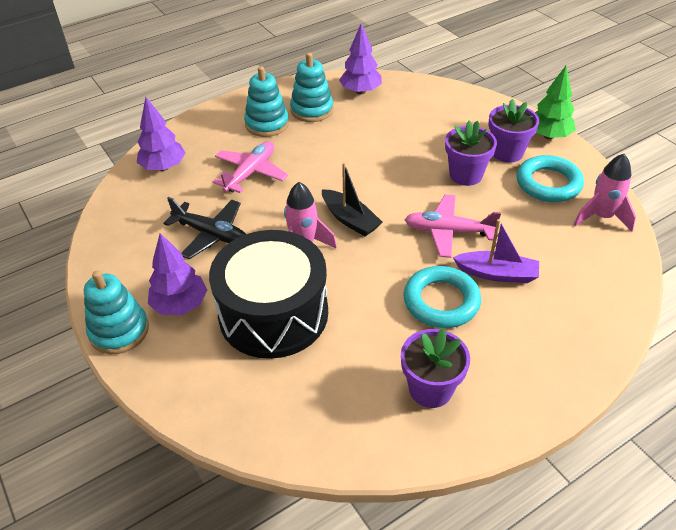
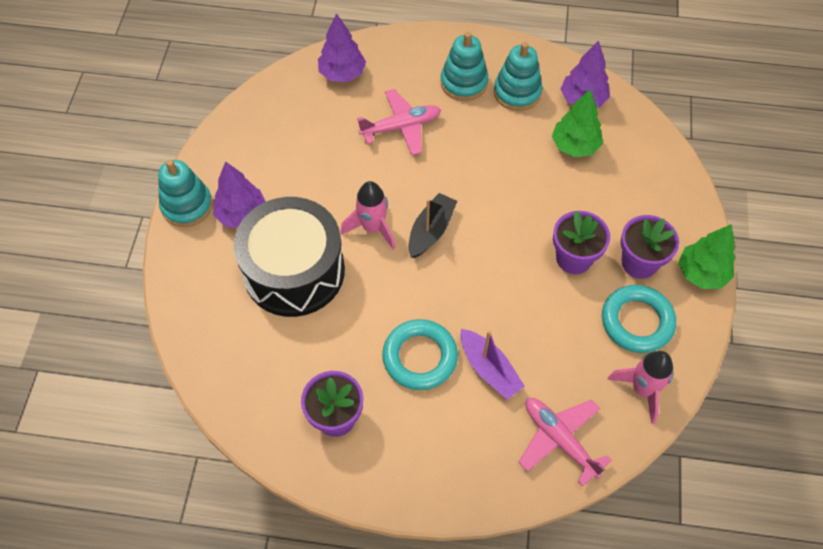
camera: 40 degrees right, 15 degrees up
(211, 234) = (317, 167): black plane -> none
(350, 219) = (431, 231): black boat -> black boat turned 150 degrees counterclockwise
(387, 117) = (575, 146): none -> green tree
(448, 231) = (495, 301): pink plane -> pink plane (559, 439)

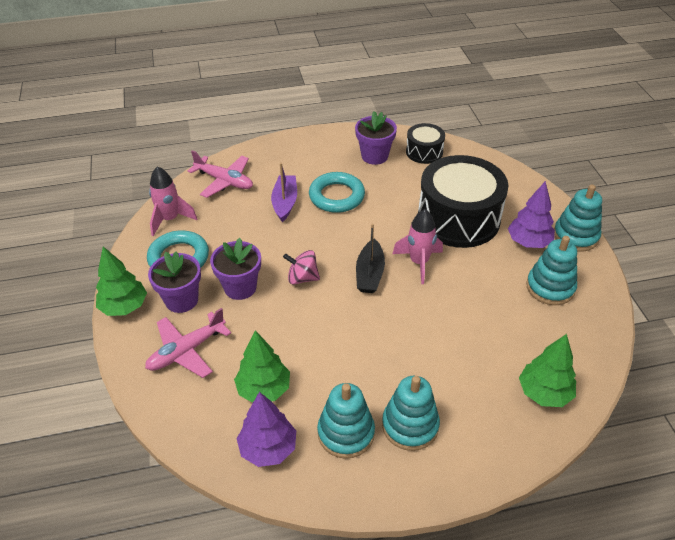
camera: 160 degrees right, 15 degrees down
(262, 158) = (550, 287): none -> turquoise stacking toy
(264, 401) = (424, 152): none -> black drum
(342, 73) = (544, 393): purple tree -> green tree
(401, 127) = (447, 354): pink plane -> pink plane (186, 351)
(489, 369) = (285, 202): purple boat -> purple boat turned 60 degrees clockwise
(504, 248) = (302, 278): none -> pink spinning top

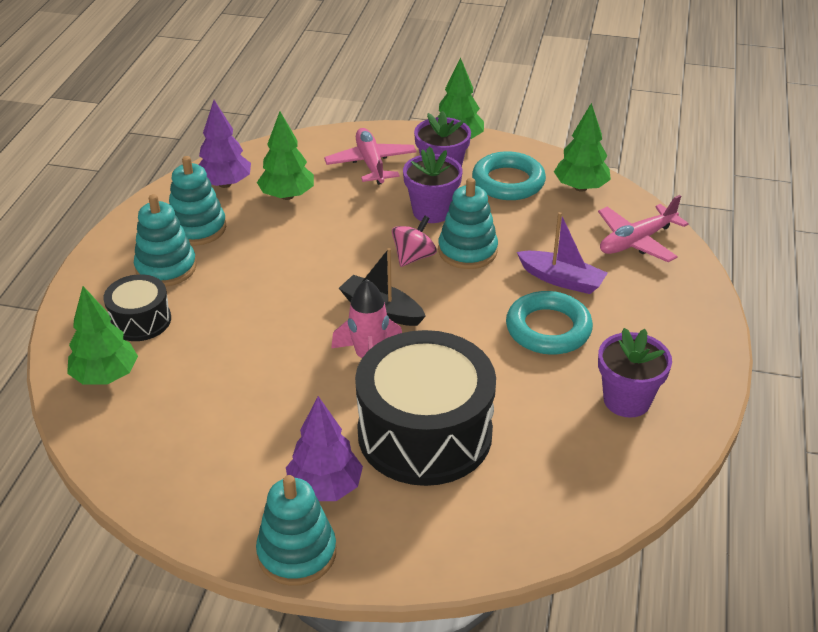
camera: 115 degrees right, 5 degrees down
(170, 219) = (580, 187): pink rocket -> green tree
(424, 152) = (610, 464): black drum -> black drum (140, 320)
(550, 287) = (231, 464): turquoise stacking toy -> turquoise stacking toy (467, 251)

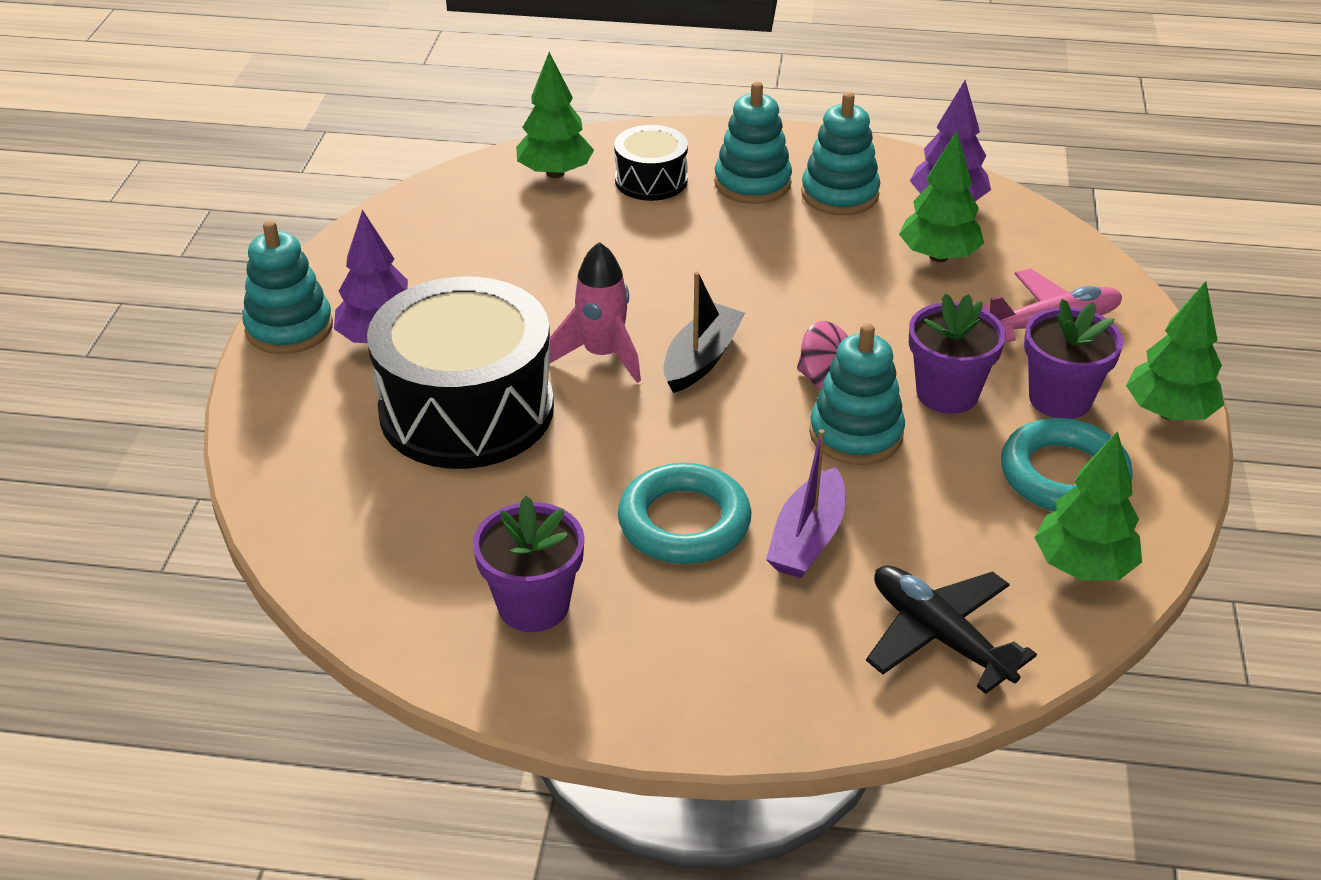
camera: 85 degrees right, 0 degrees up
(636, 241) = (939, 636): pink plane -> black plane

